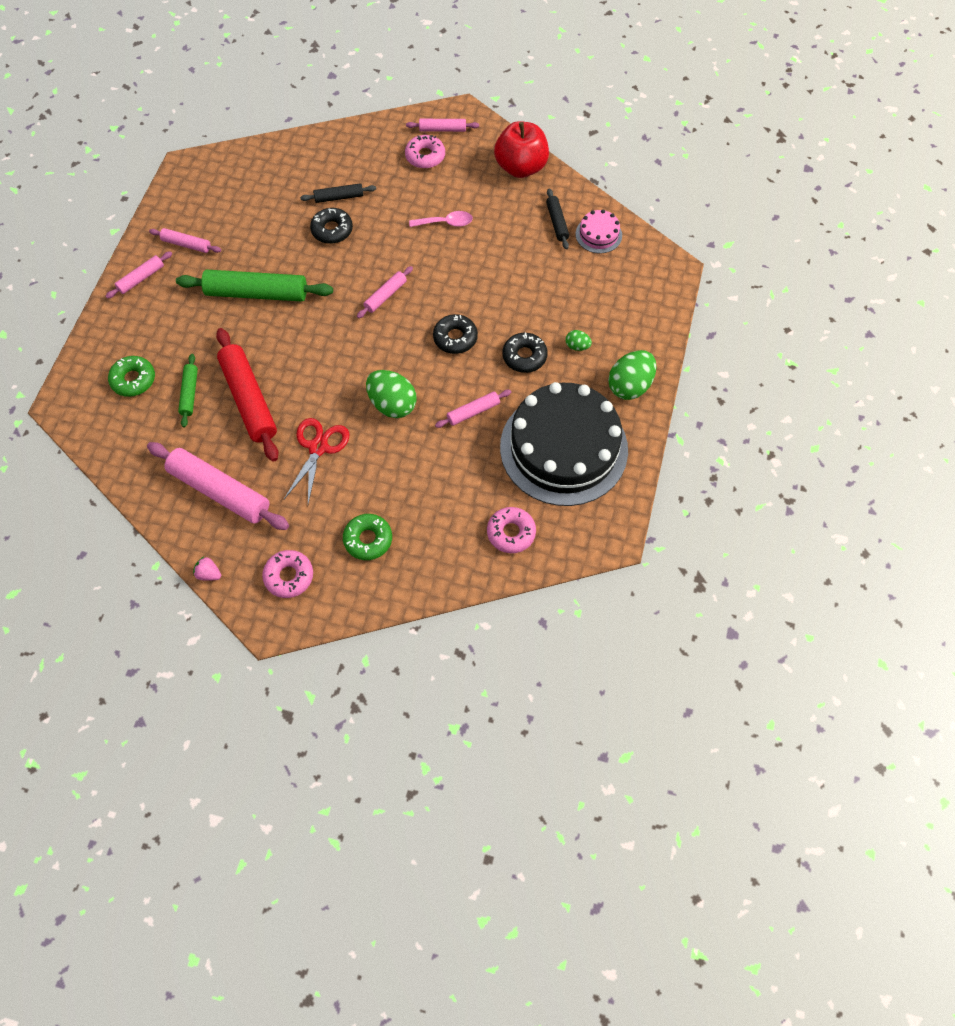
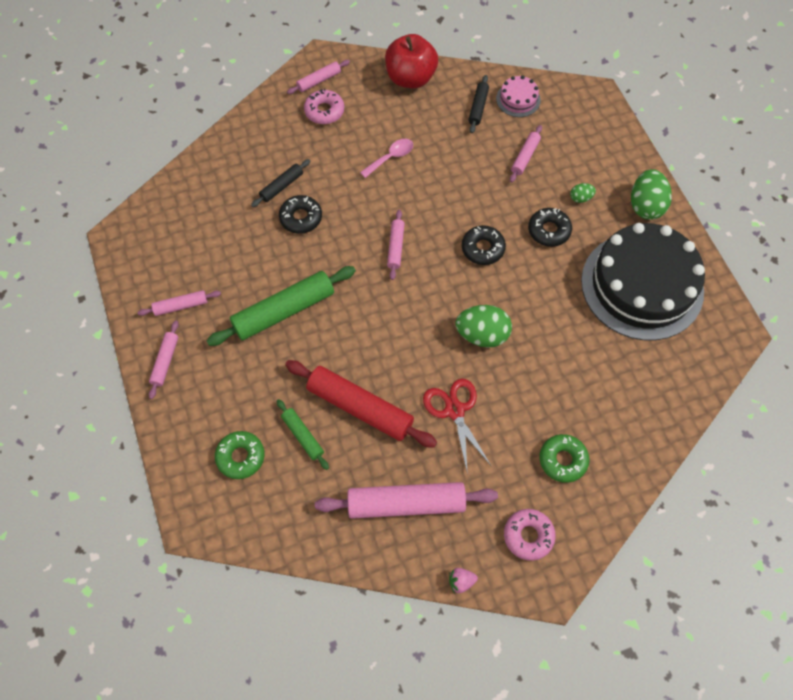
camera: 35 degrees left, 0 degrees up
(473, 412) = (550, 300): pink rolling pin -> pink rolling pin (525, 157)
(511, 533) = (664, 379): pink donut -> none
(557, 222) = (478, 107): black rolling pin -> black rolling pin turned 60 degrees clockwise

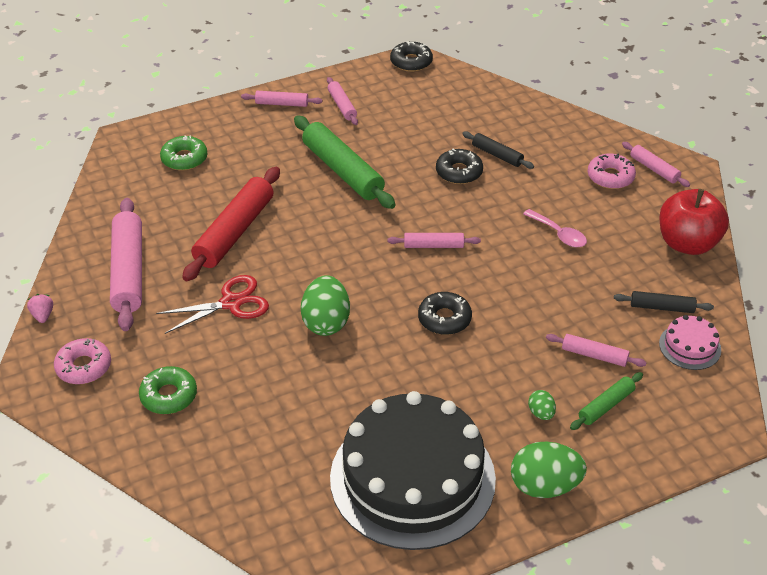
camera: 85 degrees right, 20 degrees down
(303, 436) = (204, 196): green rolling pin -> green rolling pin (606, 406)
(549, 230) = (482, 380): black donut -> black donut (411, 62)

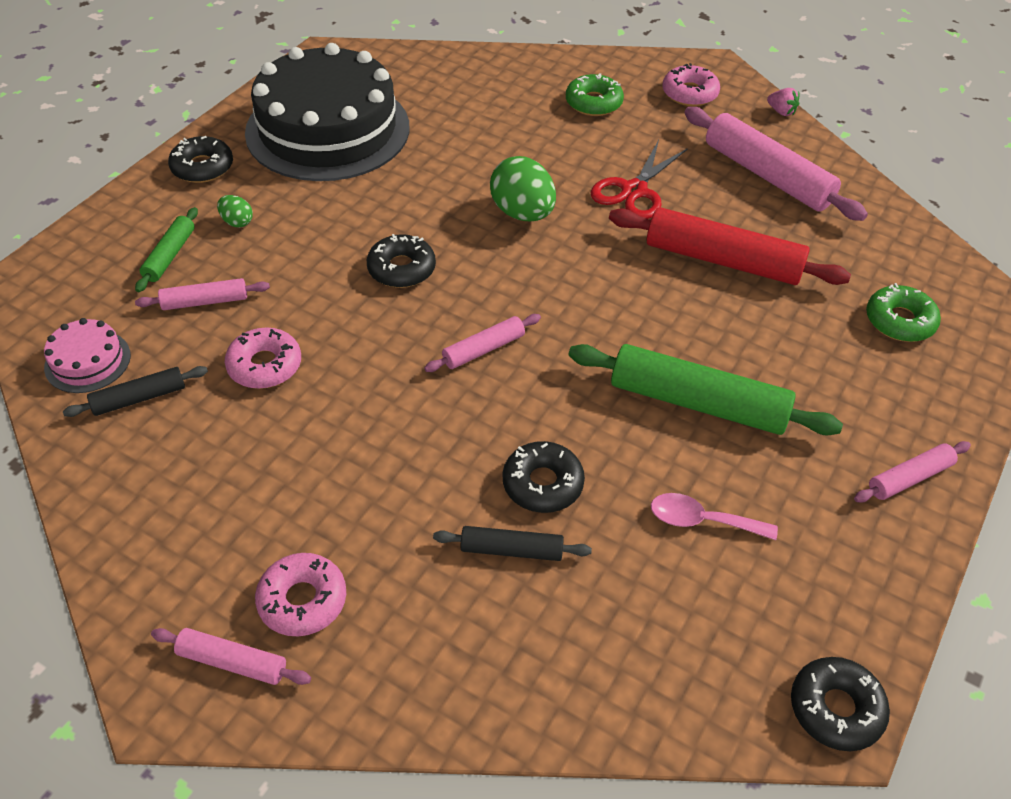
camera: 145 degrees right, 5 degrees up
(234, 232) = (723, 260): red rolling pin -> red rolling pin turned 60 degrees counterclockwise
(342, 106) = (827, 524): pink rolling pin -> none
(544, 486) = (202, 167): green egg -> black donut
(559, 234) = (330, 445): pink spoon -> pink spoon (701, 520)
(574, 294) = (265, 365): none -> pink donut
(687, 243) = (129, 522): red apple -> none

